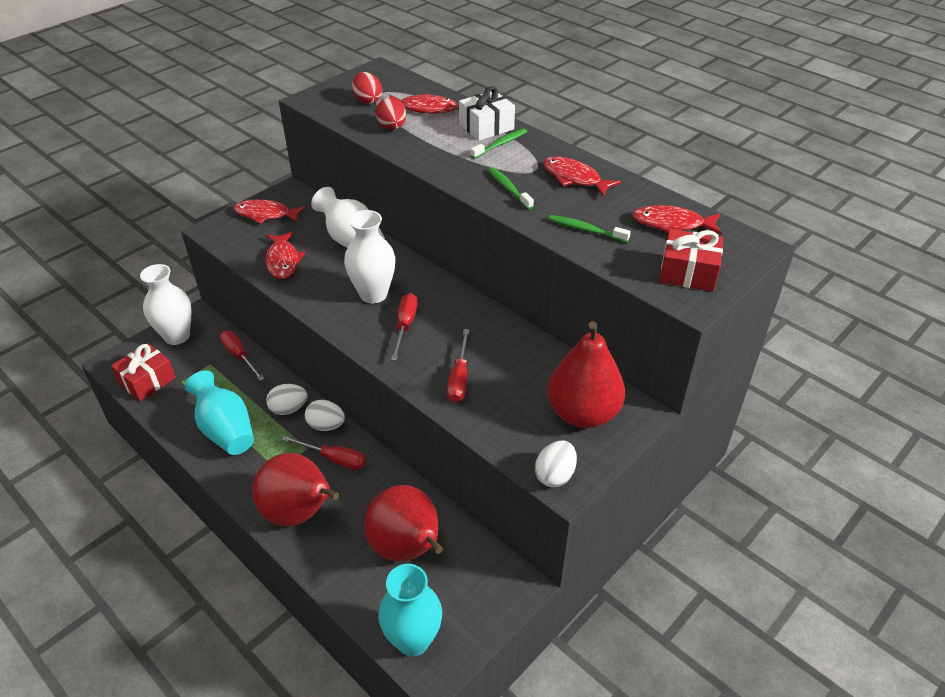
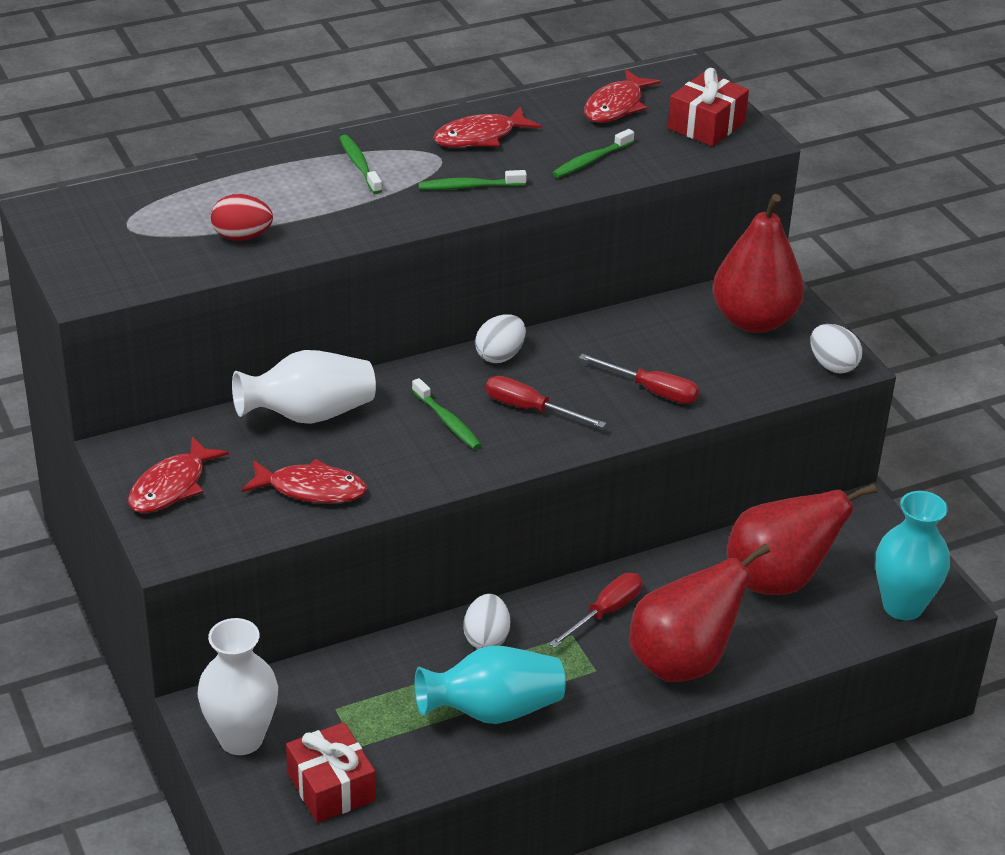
camera: 70 degrees left, 5 degrees down
(239, 356) = (338, 672): red screwdriver -> none
(326, 425) = (540, 607): white egg -> white egg (500, 356)
(368, 100) = (141, 240): red egg -> none
(373, 294) = (447, 421): white vase -> green toothbrush
(424, 109) = (210, 199): red fish -> none
(486, 127) = (305, 164): white gift -> none

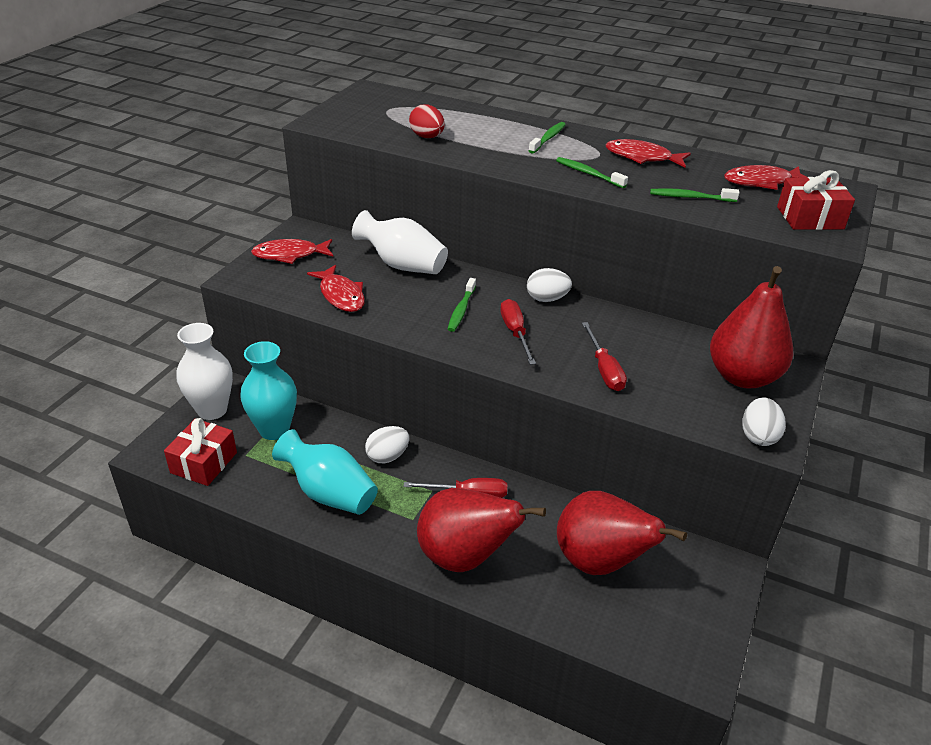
camera: 50 degrees right, 0 degrees up
(902, 606) = (662, 649): turquoise vase -> turquoise vase (274, 429)

